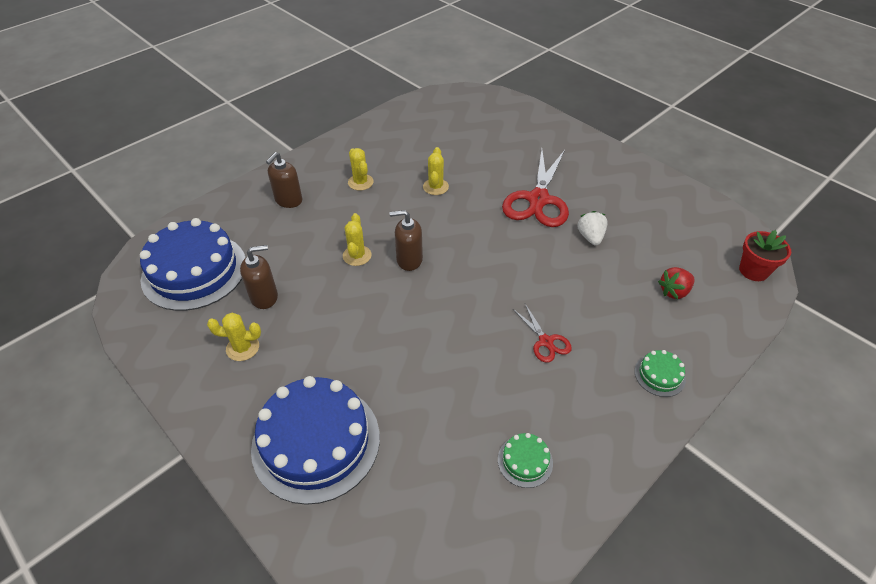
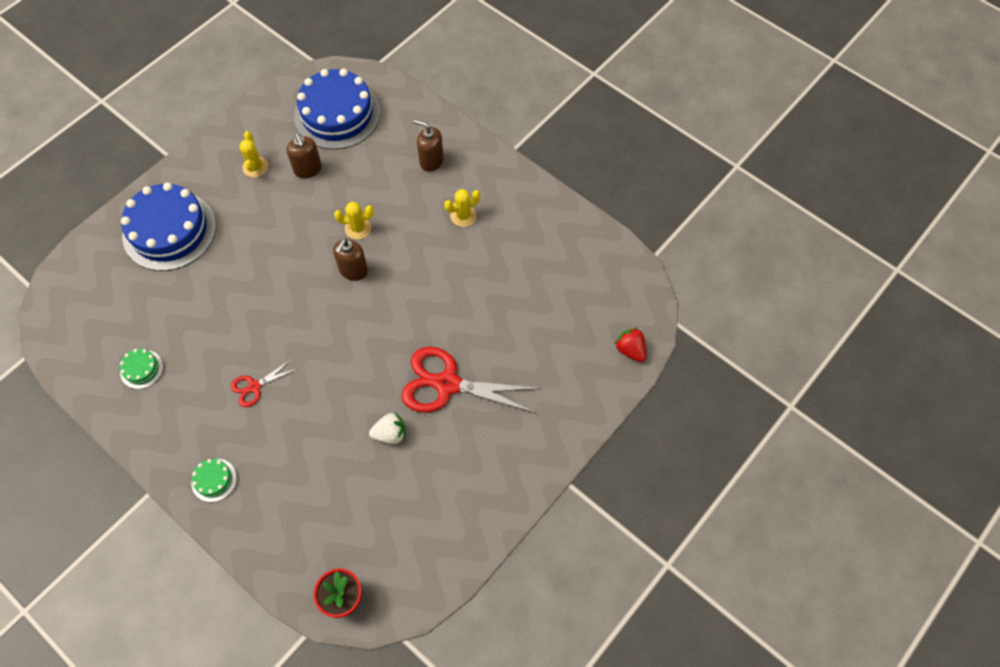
camera: 85 degrees right, 15 degrees up
(409, 260) = (353, 270): brown soap dispenser -> brown soap dispenser turned 150 degrees counterclockwise
(435, 187) = (461, 284): yellow cactus -> none
(674, 291) = (313, 509): red strawberry -> red strawberry (630, 350)

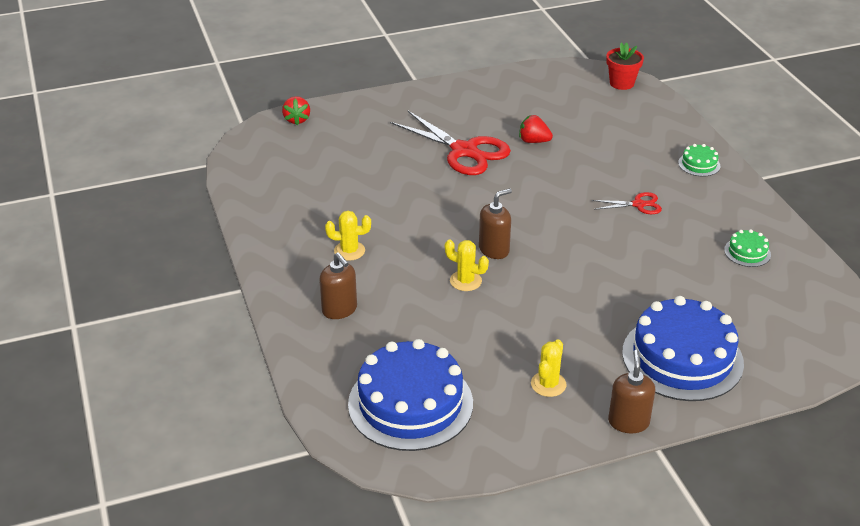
camera: 150 degrees left, 25 degrees down
(308, 169) = (485, 357): brown soap dispenser -> brown soap dispenser (628, 422)
(390, 434) = (533, 141): white strawberry -> red strawberry

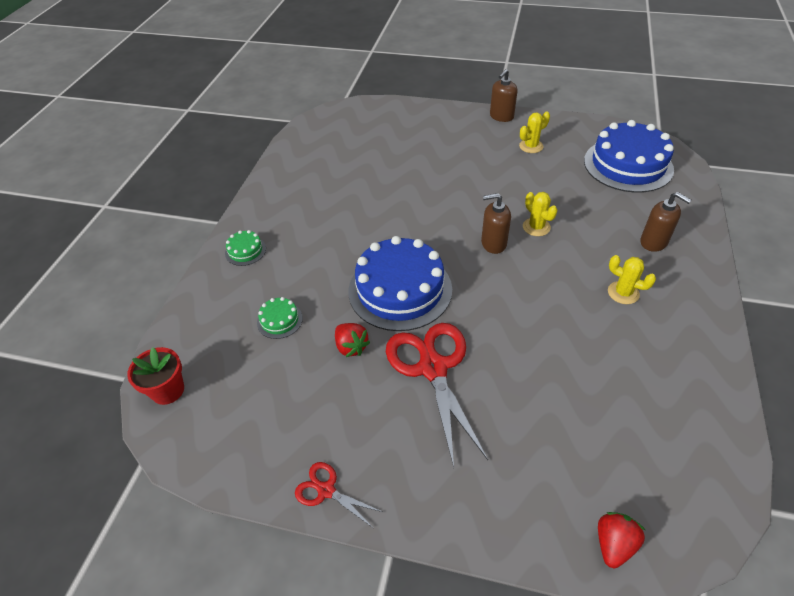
camera: 145 degrees left, 10 degrees up
(339, 310) = (654, 242): brown soap dispenser -> brown soap dispenser turned 135 degrees clockwise
(638, 204) = (340, 235): red scissors -> red scissors (326, 490)
(682, 358) = (436, 132): blue cake -> blue cake (400, 290)
(747, 252) = (316, 171): green cake -> green cake (279, 320)

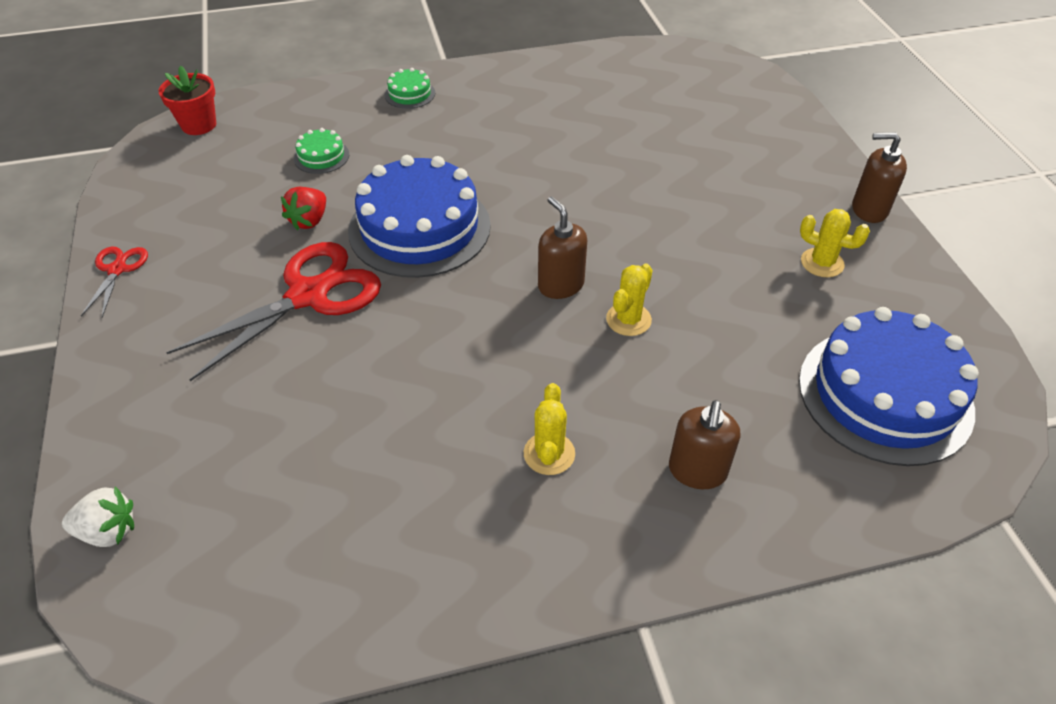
camera: 60 degrees right, 0 degrees up
(613, 544) = (108, 531): red strawberry -> white strawberry

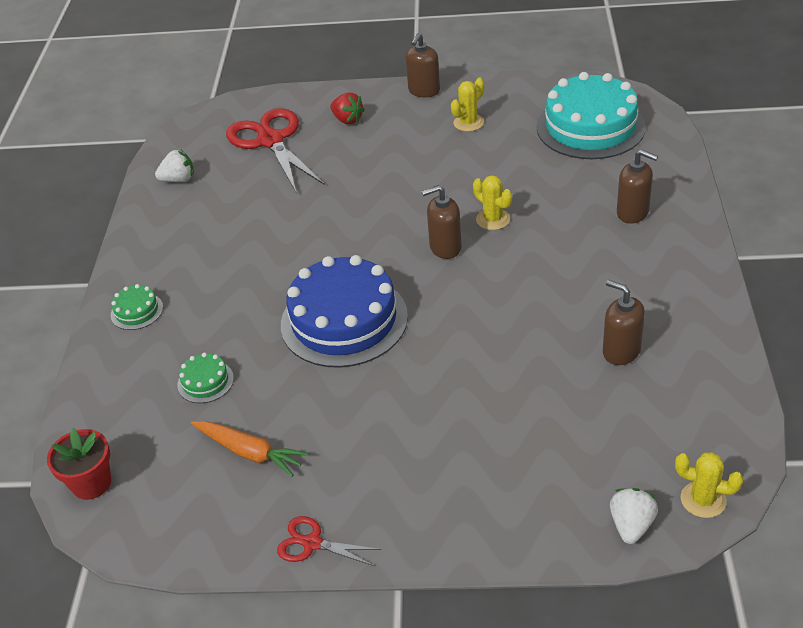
camera: 70 degrees left, 5 degrees down
(231, 205) = (250, 452): none -> orange carrot
(309, 221) = (301, 393): red strawberry -> red strawberry (347, 120)
(309, 295) = (403, 397): red scissors -> red scissors (271, 141)
(402, 488) = (621, 351): none -> brown soap dispenser
(549, 454) = (605, 275): yellow cactus -> yellow cactus (703, 500)
(608, 69) = (178, 179): none -> white strawberry
(885, 395) = (590, 127): blue cake -> turquoise cake

